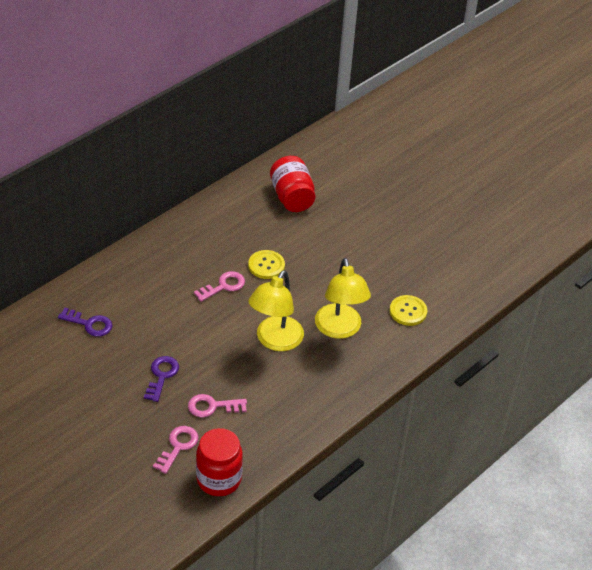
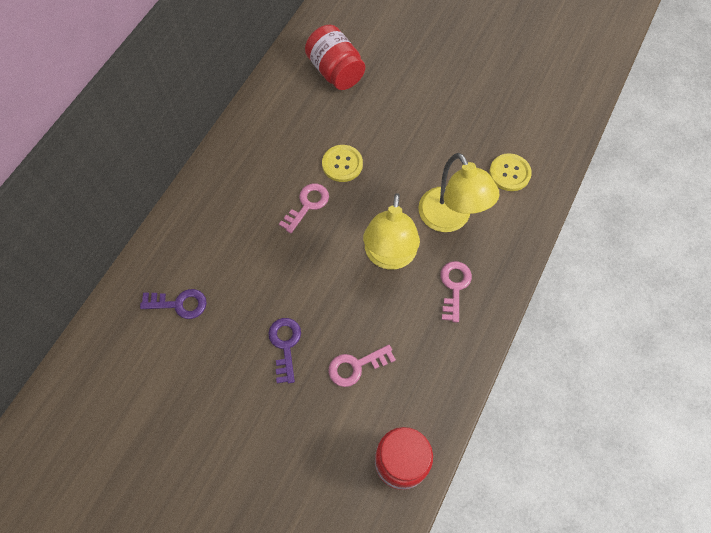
camera: 15 degrees left, 20 degrees up
(178, 446) = (339, 434): pink key -> pink key (454, 287)

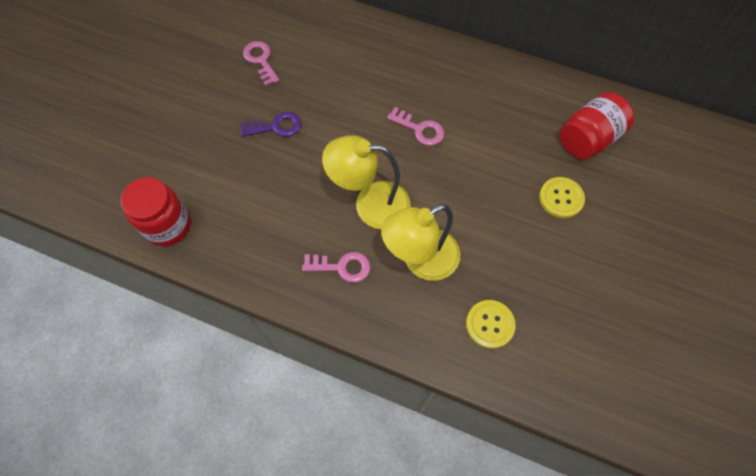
camera: 85 degrees right, 0 degrees up
(179, 304) = (311, 47): purple key -> none
(342, 164) = (471, 155): yellow button -> yellow button (561, 198)
(356, 366) = (257, 184): pink key -> pink key (261, 60)

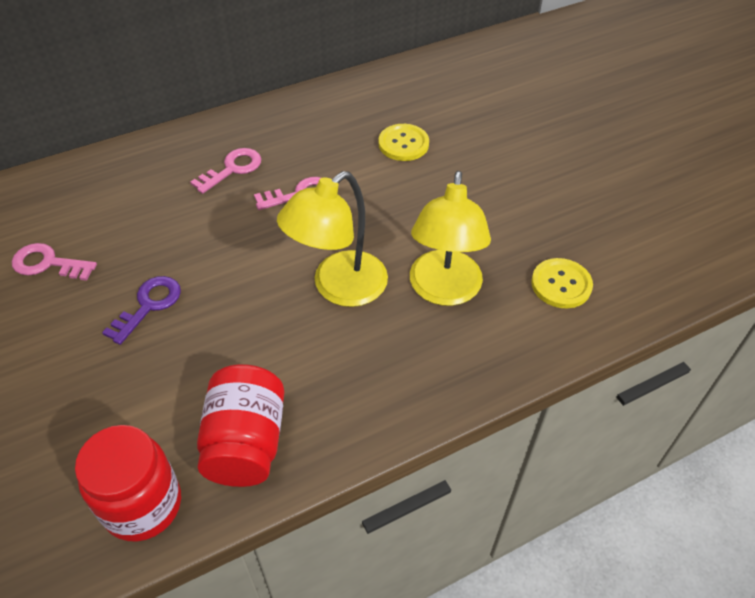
camera: 50 degrees left, 15 degrees down
(342, 267) = (384, 361): pink key -> pink key (232, 169)
(561, 198) = (482, 153): yellow button -> yellow button (403, 144)
(588, 139) = (443, 100): red jar -> red jar (246, 442)

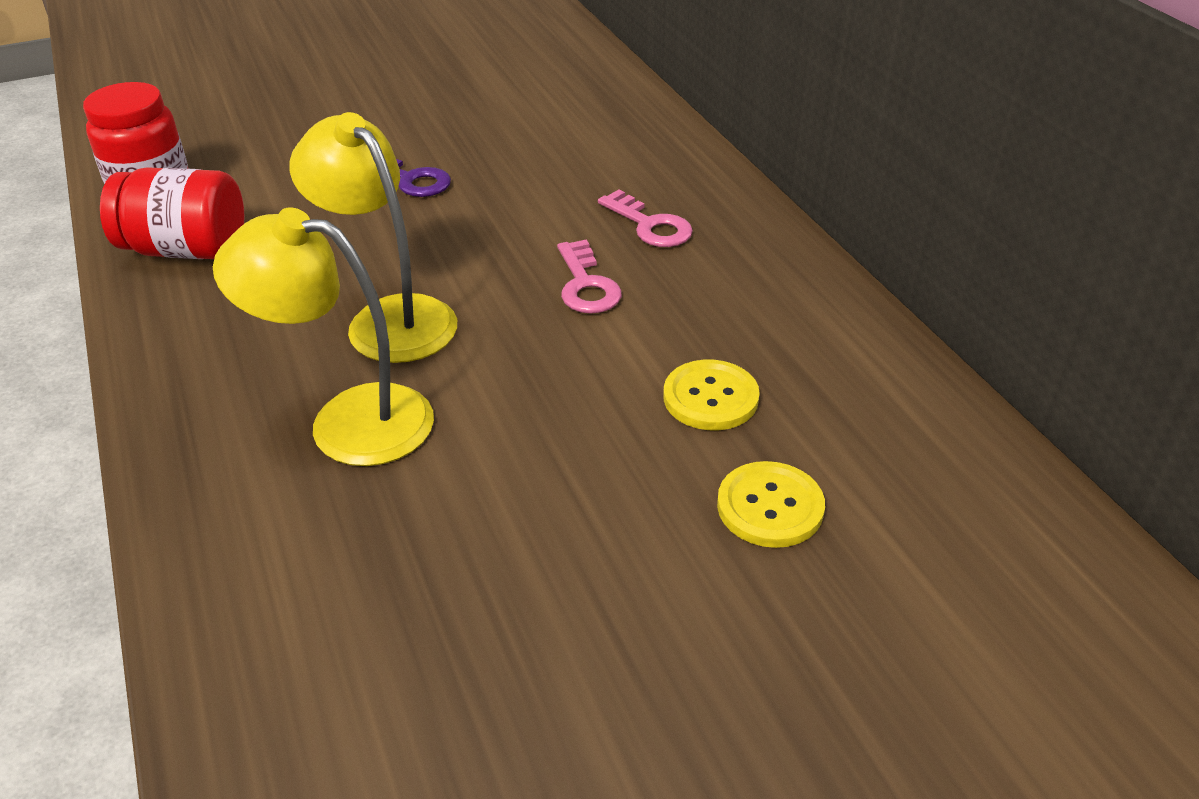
camera: 95 degrees right, 10 degrees down
(48, 263) = (495, 116): pink key -> none
(561, 284) = (309, 571): yellow button -> yellow button (770, 507)

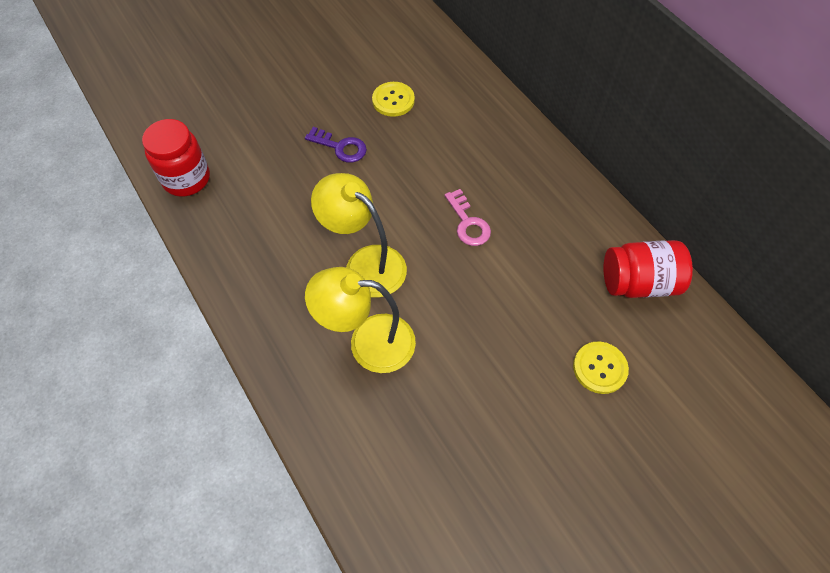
camera: 10 degrees left, 20 degrees up
(186, 250) = (227, 224): red jar -> red jar (638, 282)
(650, 225) = (492, 170): pink key -> none
(710, 398) = (555, 298): yellow button -> yellow button (393, 100)

